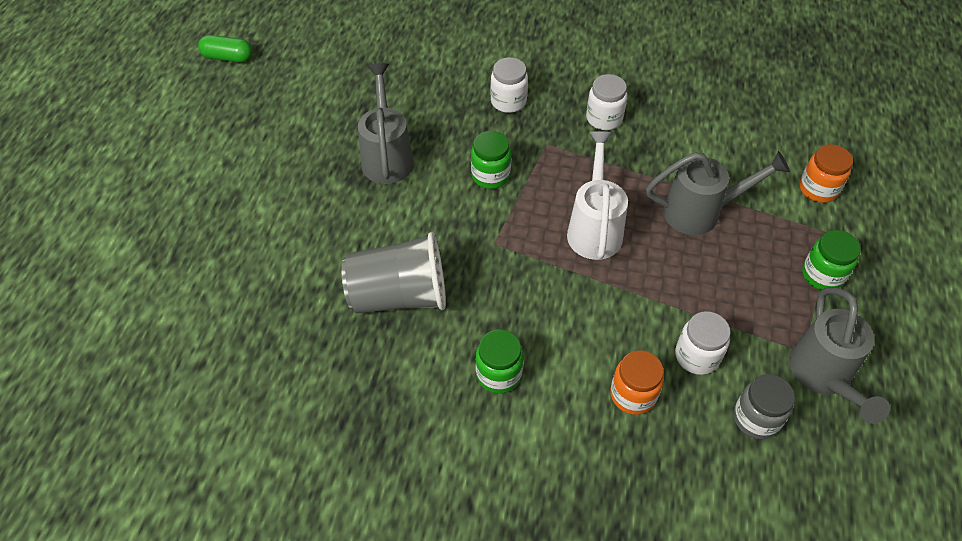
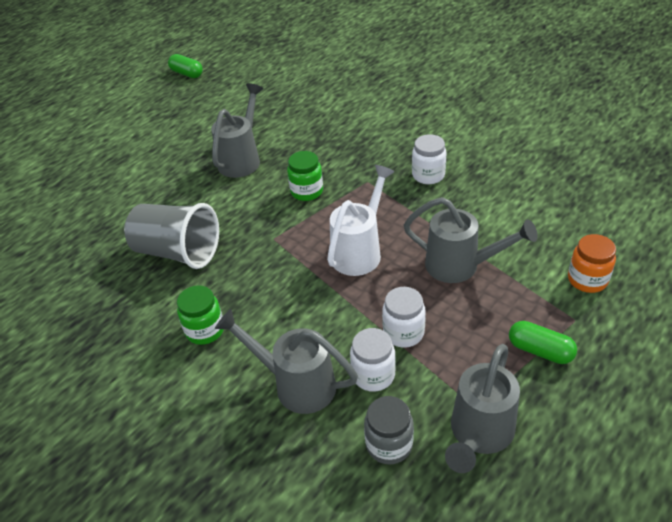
camera: 30 degrees right, 10 degrees down
(508, 101) = (360, 145): white jar -> white jar (403, 333)
(633, 395) = (296, 384): orange jar -> grey watering can
(822, 275) = (540, 350): green jar -> green capsule

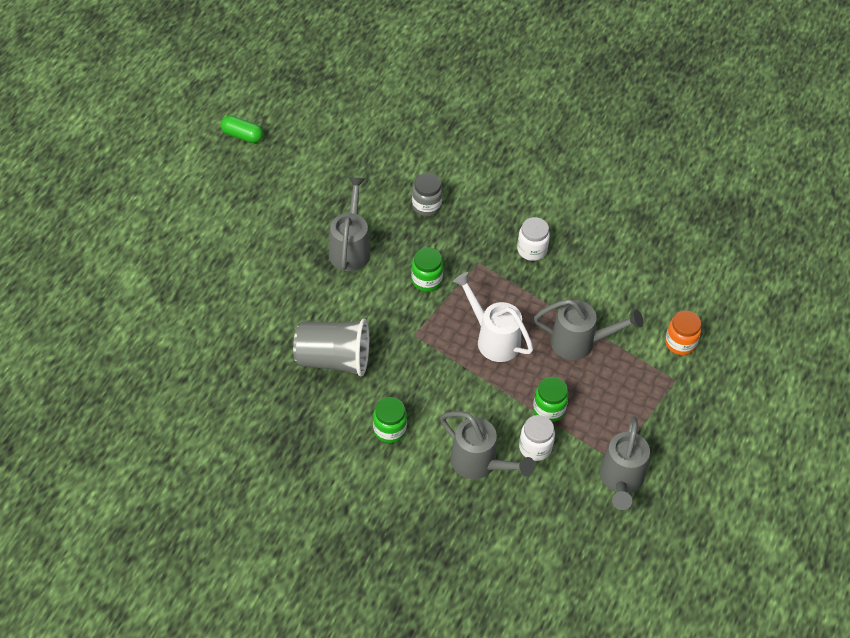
camera: 20 degrees left, 10 degrees up
(296, 384) = (479, 464): grey watering can -> grey watering can turned 150 degrees counterclockwise
(360, 251) = (493, 338): white watering can -> white watering can turned 60 degrees counterclockwise
(389, 444) = (560, 498): grey jar -> grey jar (426, 205)
(403, 333) = (549, 409): white jar -> green jar
(540, 350) = (653, 409): green capsule -> none

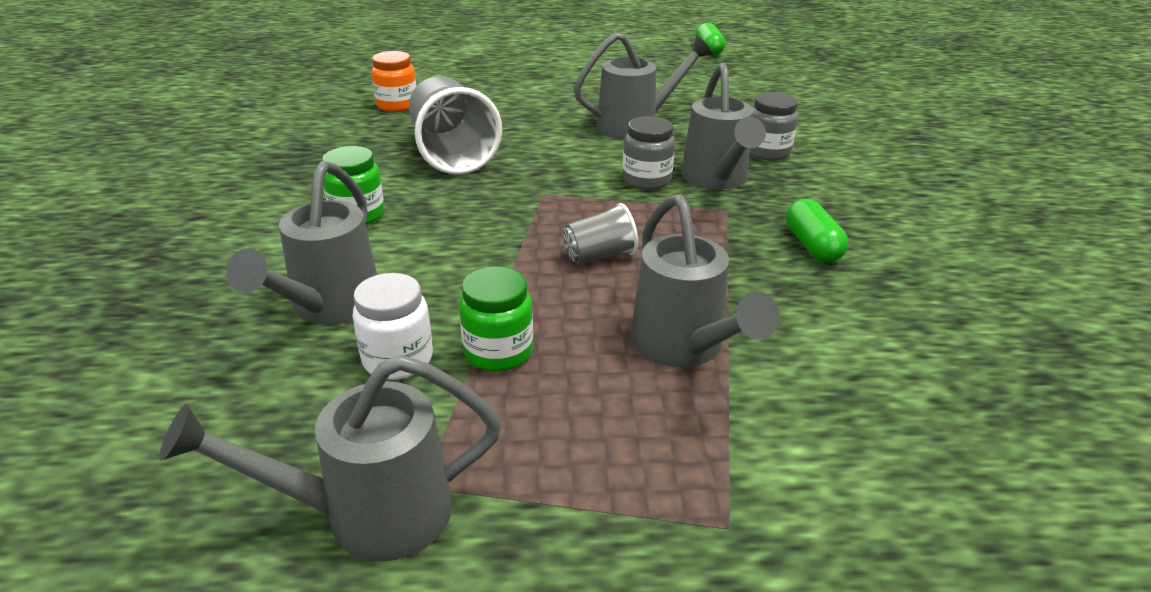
camera: 65 degrees right, 20 degrees down
(426, 280) = (646, 180): green jar -> grey jar
(444, 248) = (716, 179): none -> grey watering can
(493, 338) = (600, 256): white watering can -> grey cup
(532, 250) = (812, 246): white jar -> green capsule
(680, 343) = (840, 501): orange jar -> orange jar (397, 105)

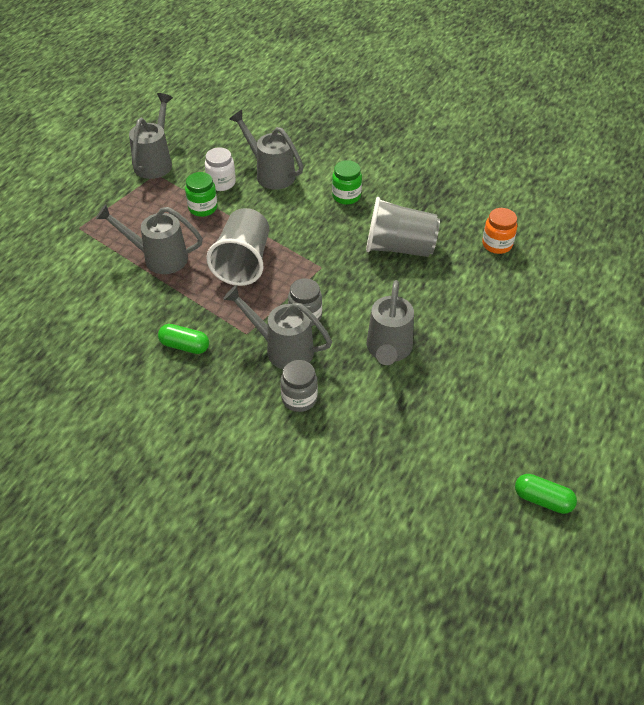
camera: 120 degrees right, 15 degrees up
(600, 256) = (243, 262): grey cup -> grey cup, size x1.95

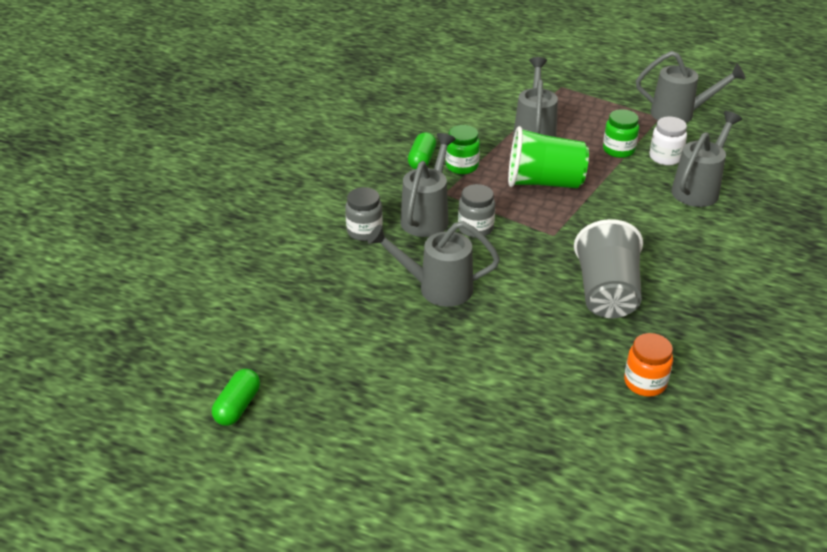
camera: 85 degrees right, 10 degrees down
(243, 262) = (544, 182): grey cup -> green cup
(346, 196) = (684, 247): green jar -> green jar (462, 166)

